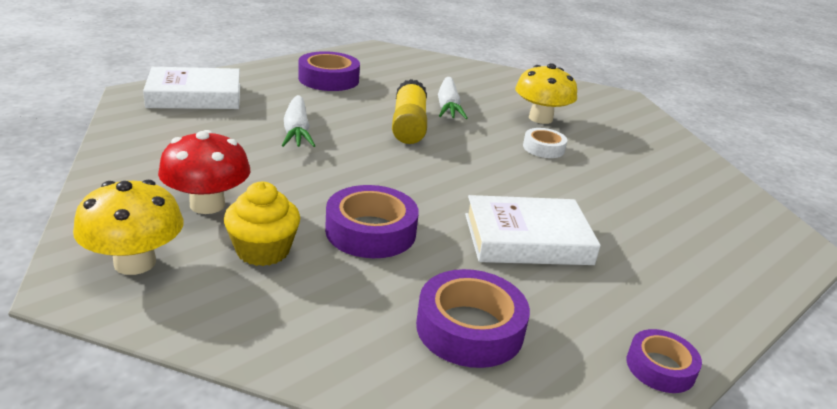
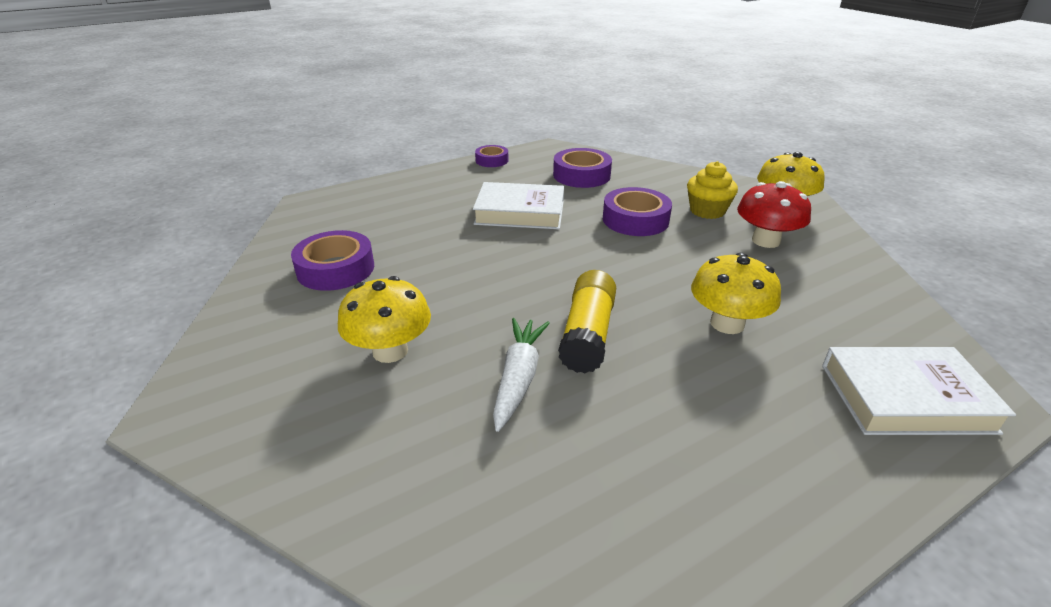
camera: 165 degrees left, 5 degrees up
(297, 131) = (727, 323): white carrot -> yellow mushroom
(328, 79) = (719, 461): purple tape -> purple tape (335, 269)
(543, 148) = (433, 296): white tape -> none

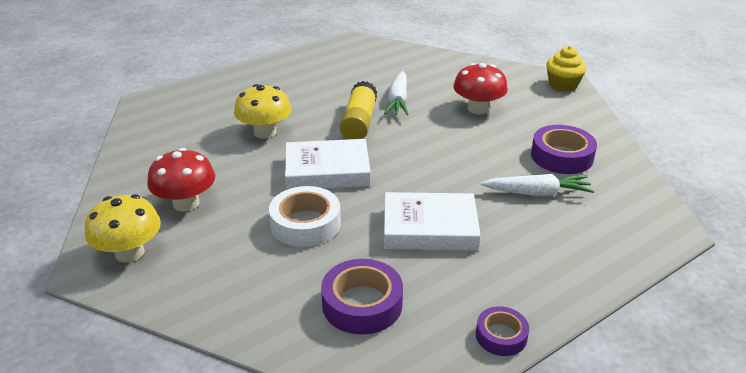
camera: 175 degrees right, 0 degrees up
(390, 351) = (478, 109): yellow mushroom -> red mushroom
(399, 234) = (537, 193): none -> white carrot
(635, 220) = (305, 224): purple tape -> white tape
(707, 211) = (221, 241): yellow cupcake -> yellow cupcake (563, 85)
(906, 398) = (189, 102): white book -> white book (327, 170)

